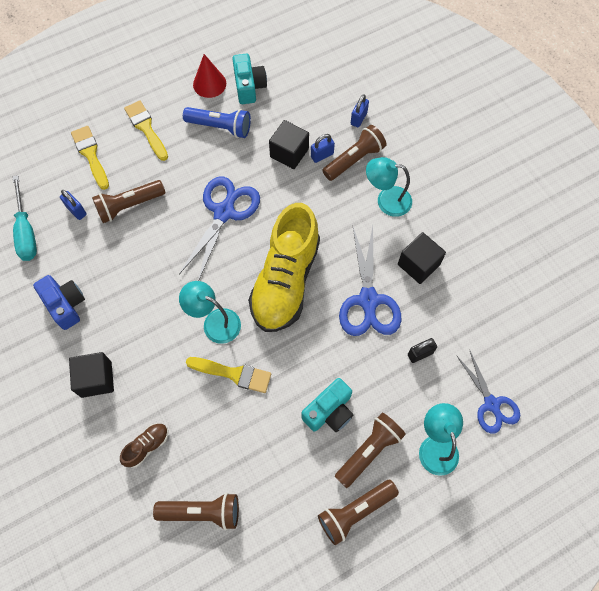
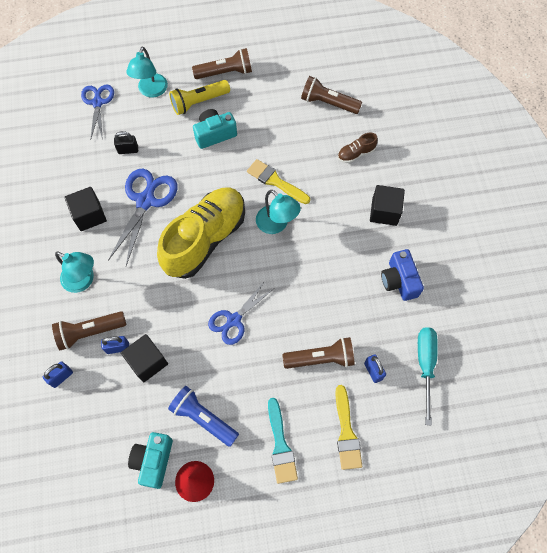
camera: 160 degrees left, 0 degrees up
(146, 128) = (280, 445): yellow brush -> turquoise brush
(224, 212) = (234, 320): blue scissors -> blue scissors, size x0.66
(369, 451) = (199, 102): brown flashlight -> yellow flashlight

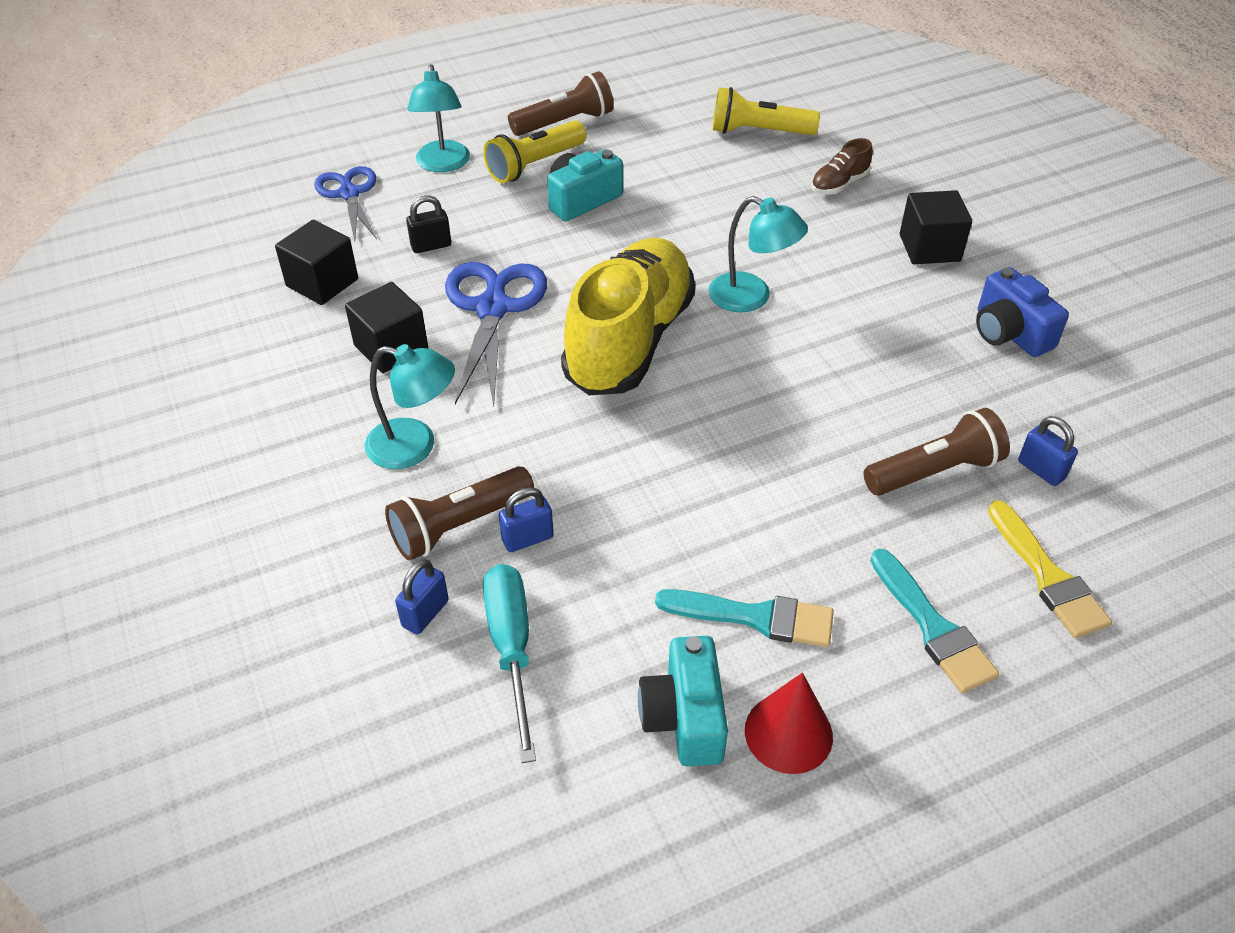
camera: 15 degrees left, 20 degrees down
(147, 362) = (599, 549): black cube -> black cube (322, 282)
(203, 418) = (755, 617): blue flashlight -> turquoise brush
(234, 320) = (740, 447): blue scissors -> none
(275, 181) = (720, 241): yellow brush -> none
(328, 103) = (758, 132): brown flashlight -> yellow flashlight
(425, 365) = (1128, 442): turquoise screwdriver -> turquoise screwdriver (511, 649)

